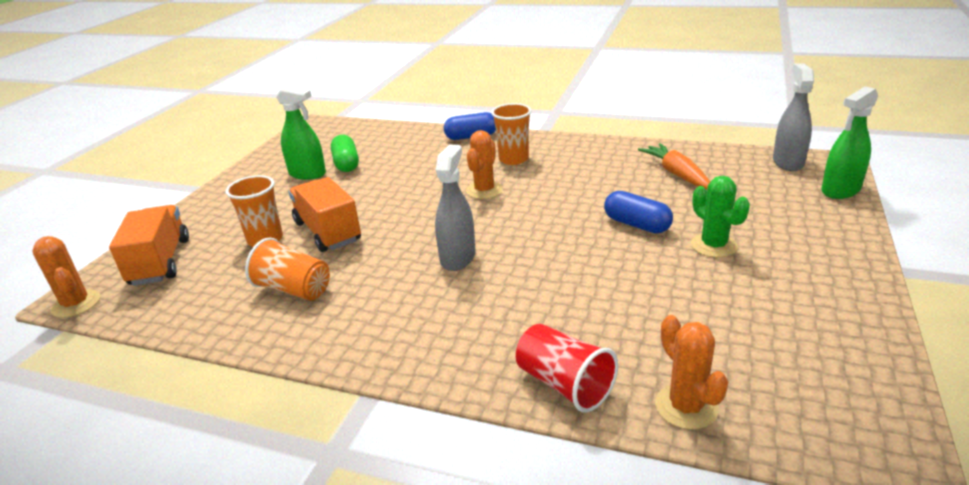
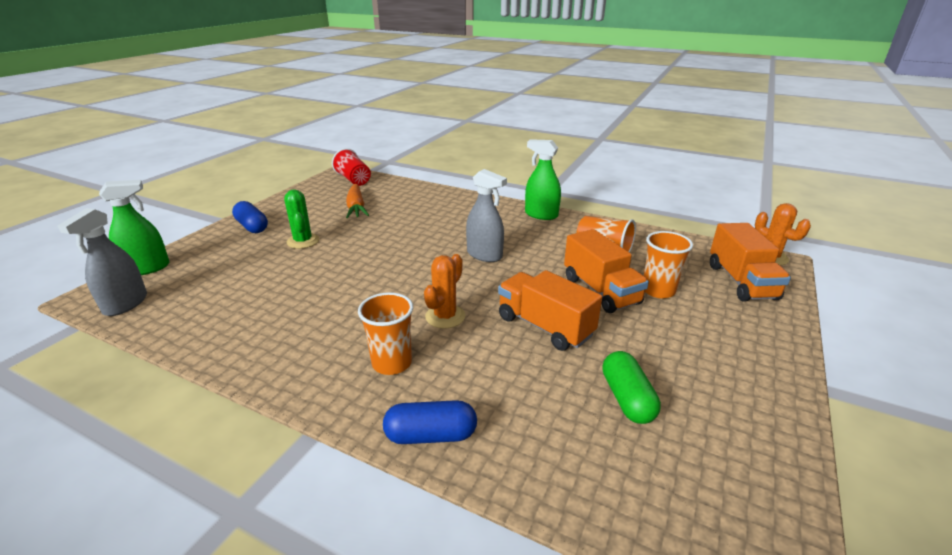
camera: 175 degrees left, 0 degrees up
(307, 174) = (676, 385): green spray bottle -> green spray bottle (541, 215)
(394, 195) = (545, 326): none -> orange truck
(458, 257) = (484, 255): grey spray bottle -> grey spray bottle turned 75 degrees counterclockwise
(564, 384) = (444, 196): red cup -> red cup (353, 180)
(636, 224) = (336, 262): blue capsule -> blue capsule (252, 227)
(677, 174) = (243, 306): orange carrot -> orange carrot (356, 208)
(686, 407) = (398, 187): orange cactus -> none

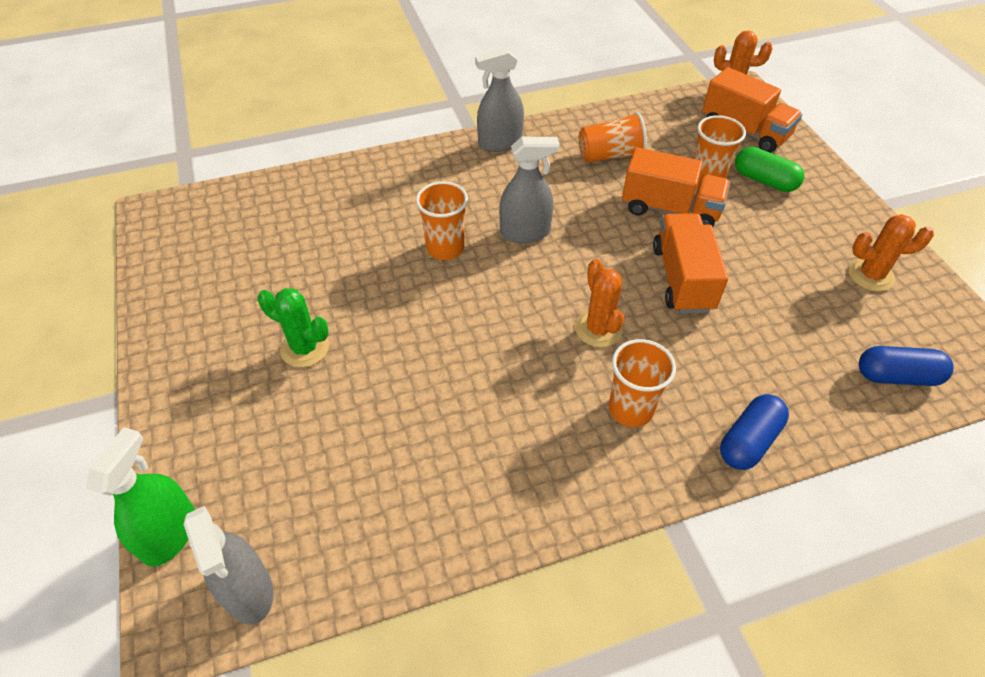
camera: 45 degrees left, 20 degrees up
(252, 227) = (194, 375): blue capsule -> blue capsule (897, 376)
(353, 180) = (195, 214): red cup -> none
(356, 208) = (281, 257): orange carrot -> none
(431, 240) = (445, 248): none -> orange cup
(541, 215) = (500, 143): green spray bottle -> grey spray bottle
(545, 326) = (682, 279): orange truck -> orange truck turned 90 degrees clockwise
(627, 398) = (810, 302): green capsule -> green capsule (764, 180)
(720, 419) = (870, 275): none -> orange cactus

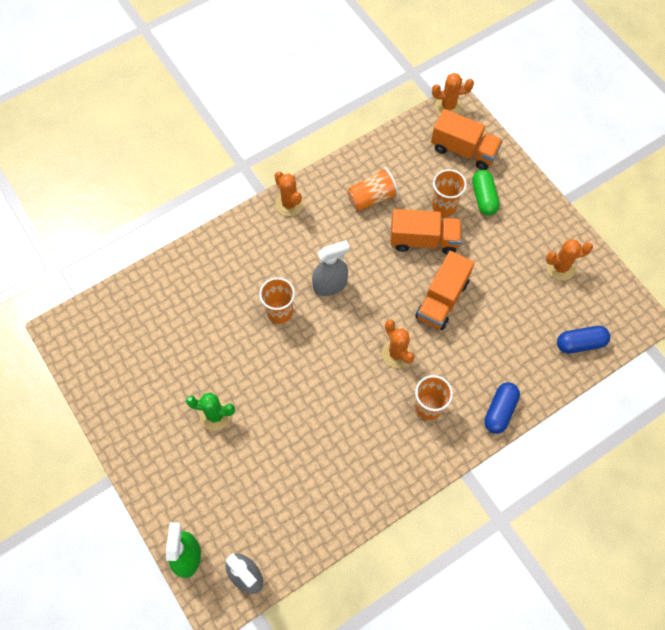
camera: 15 degrees left, 15 degrees up
(500, 143) = (289, 204): grey spray bottle -> orange cactus
(682, 279) = (442, 299): orange truck -> orange truck turned 135 degrees counterclockwise
(764, 180) = (483, 197): green capsule -> green capsule turned 60 degrees clockwise

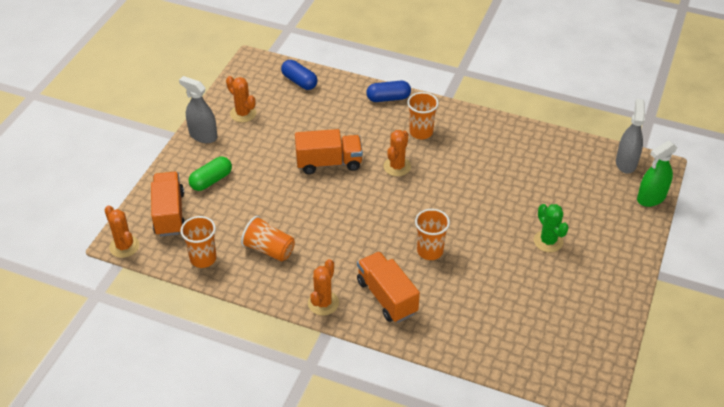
camera: 125 degrees left, 20 degrees down
(330, 285) = (377, 233): grey spray bottle -> grey spray bottle (203, 135)
(423, 240) = (284, 197): orange truck -> orange truck (387, 297)
(444, 206) = (240, 200): orange cup -> orange cup (203, 258)

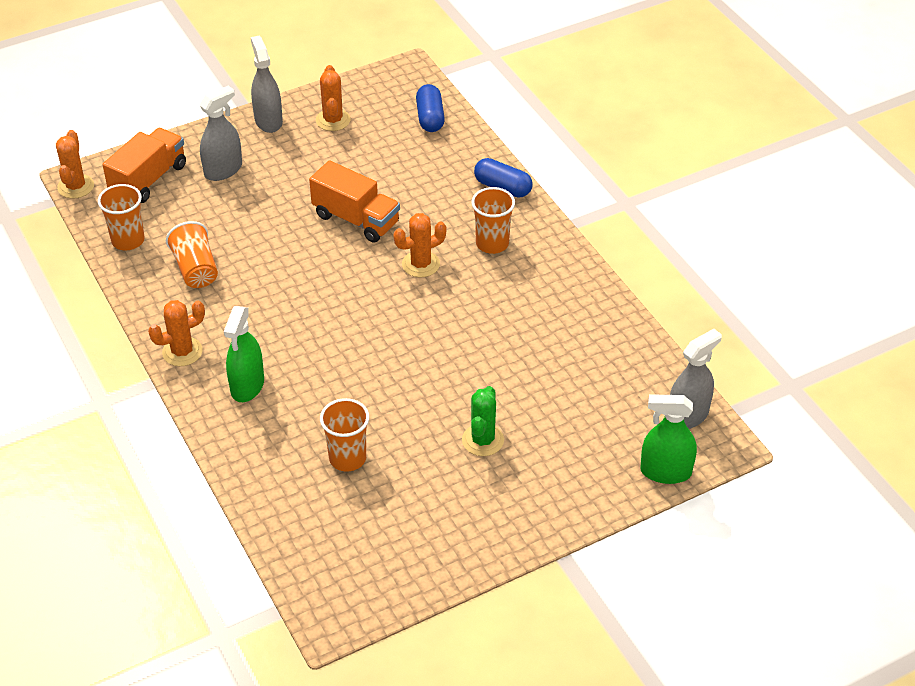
camera: 40 degrees right, 0 degrees up
(211, 180) = (223, 170): green capsule -> grey spray bottle
(387, 297) = (247, 386): orange truck -> green spray bottle
(430, 251) = (345, 369): orange cup -> orange cup (347, 458)

